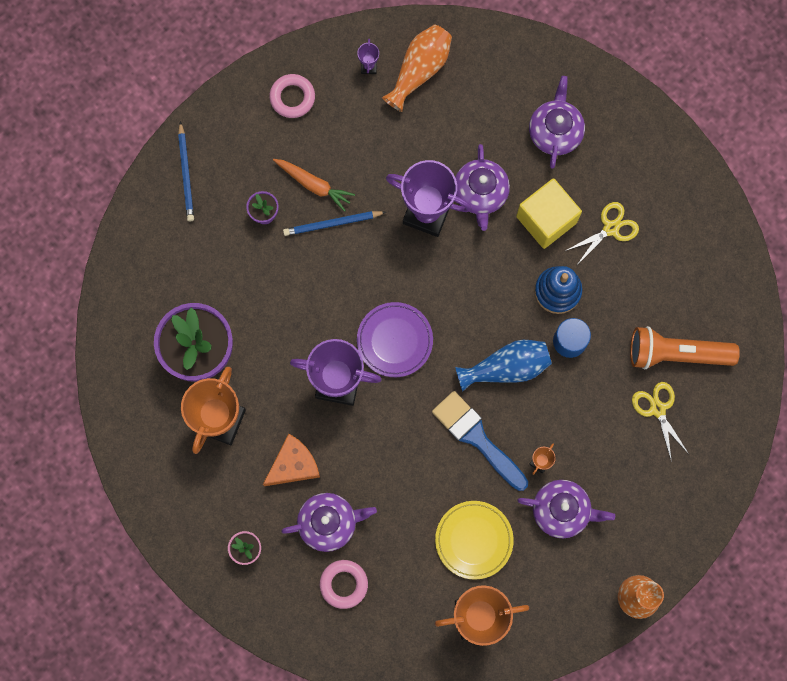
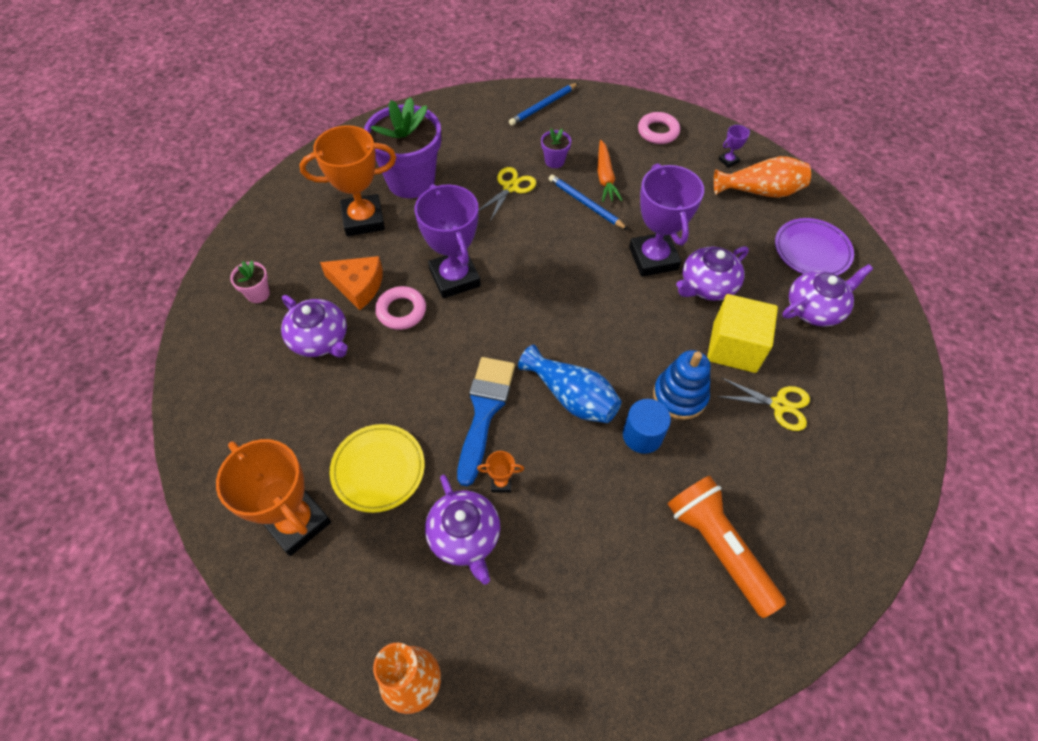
camera: 55 degrees right, 20 degrees down
(344, 584) = (266, 383): pink ring -> pink ring (401, 311)
(394, 340) = (524, 296): purple plate -> purple plate (812, 251)
(657, 409) = (645, 567): yellow scissors -> yellow scissors (510, 187)

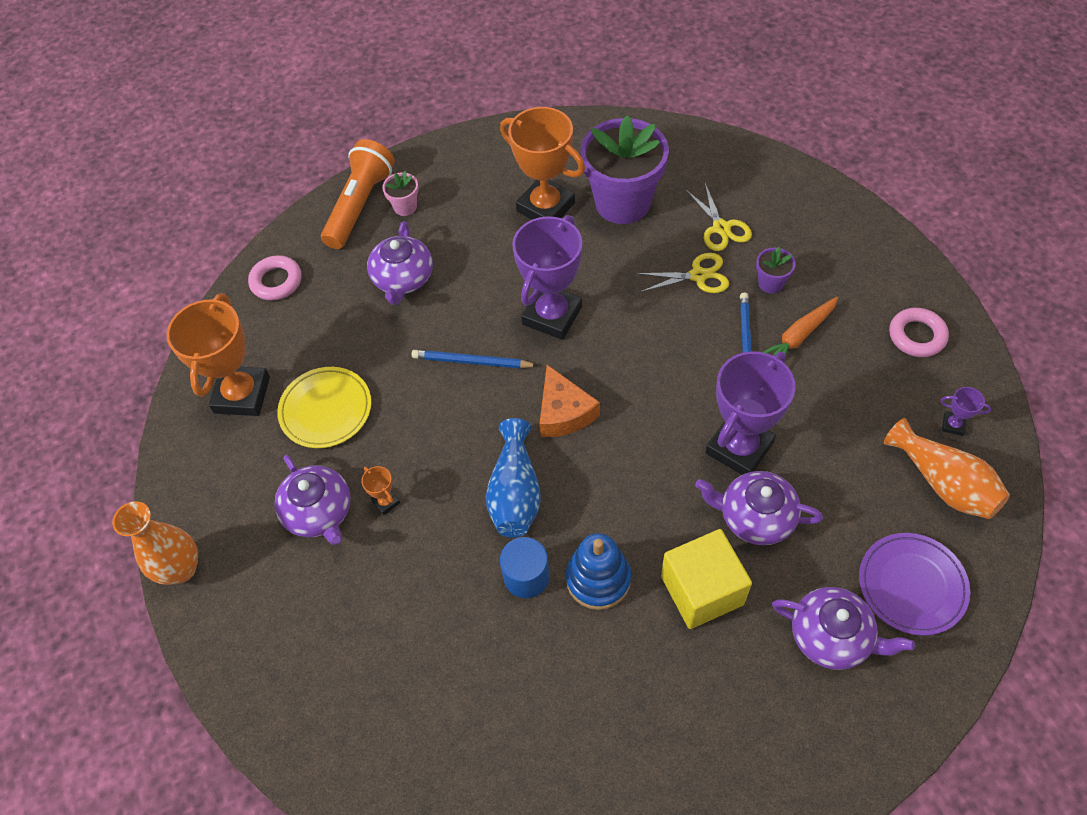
camera: 55 degrees right, 0 degrees up
(358, 286) = (476, 259): orange cheese -> orange cheese (564, 412)
(401, 311) = (481, 307): pink ring -> pink ring (276, 281)
(465, 536) = (319, 512): purple teapot -> purple teapot turned 60 degrees counterclockwise
(484, 411) = (441, 439): blue brush -> none
(543, 106) = (832, 221): blue pencil -> blue pencil (472, 362)
(718, 548) = (466, 716): orange flashlight -> orange flashlight (360, 205)
(779, 405) = (671, 674): yellow scissors -> yellow scissors (721, 228)

